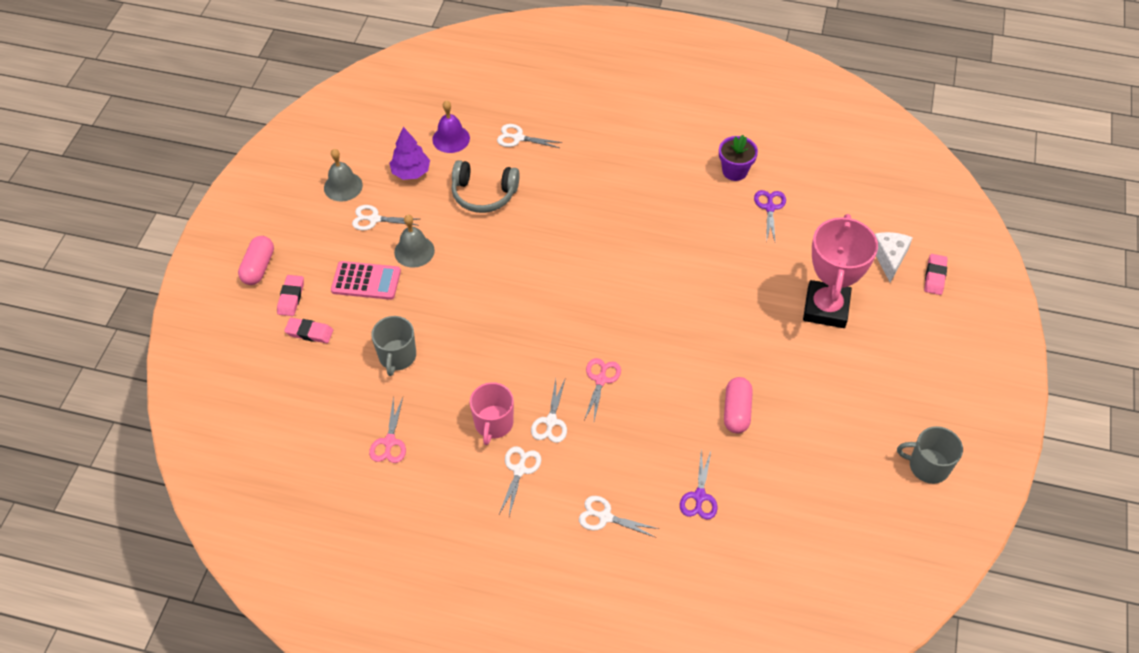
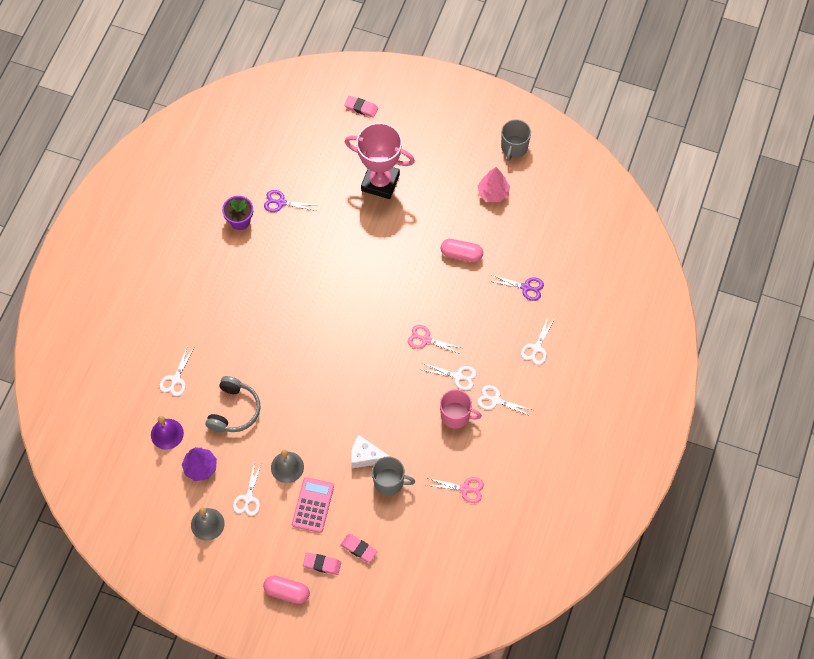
camera: 85 degrees left, 10 degrees up
(309, 332) = (359, 549): pink eraser -> pink eraser turned 75 degrees counterclockwise
(844, 444) = (493, 193): none -> pink tree
(889, 258) = (340, 133): white cheese -> white cheese (366, 456)

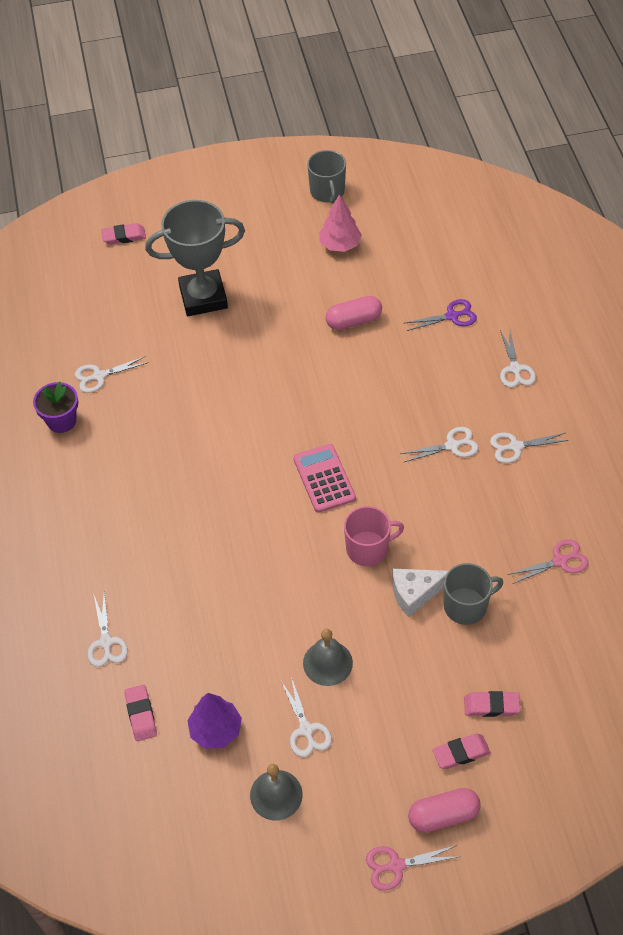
camera: 30 degrees left, 10 degrees down
(167, 434) = (141, 714): purple bell -> pink eraser
(234, 410) = (210, 635): grey headphones -> none
(281, 202) = (99, 376): purple scissors -> white scissors
(313, 505) = (394, 688): pink calculator -> pink calculator (324, 479)
(380, 182) = (203, 297): pink trophy -> grey trophy
(426, 339) = (384, 427): pink scissors -> pink scissors (396, 865)
(456, 415) = (484, 488): pink mug -> pink mug (368, 549)

